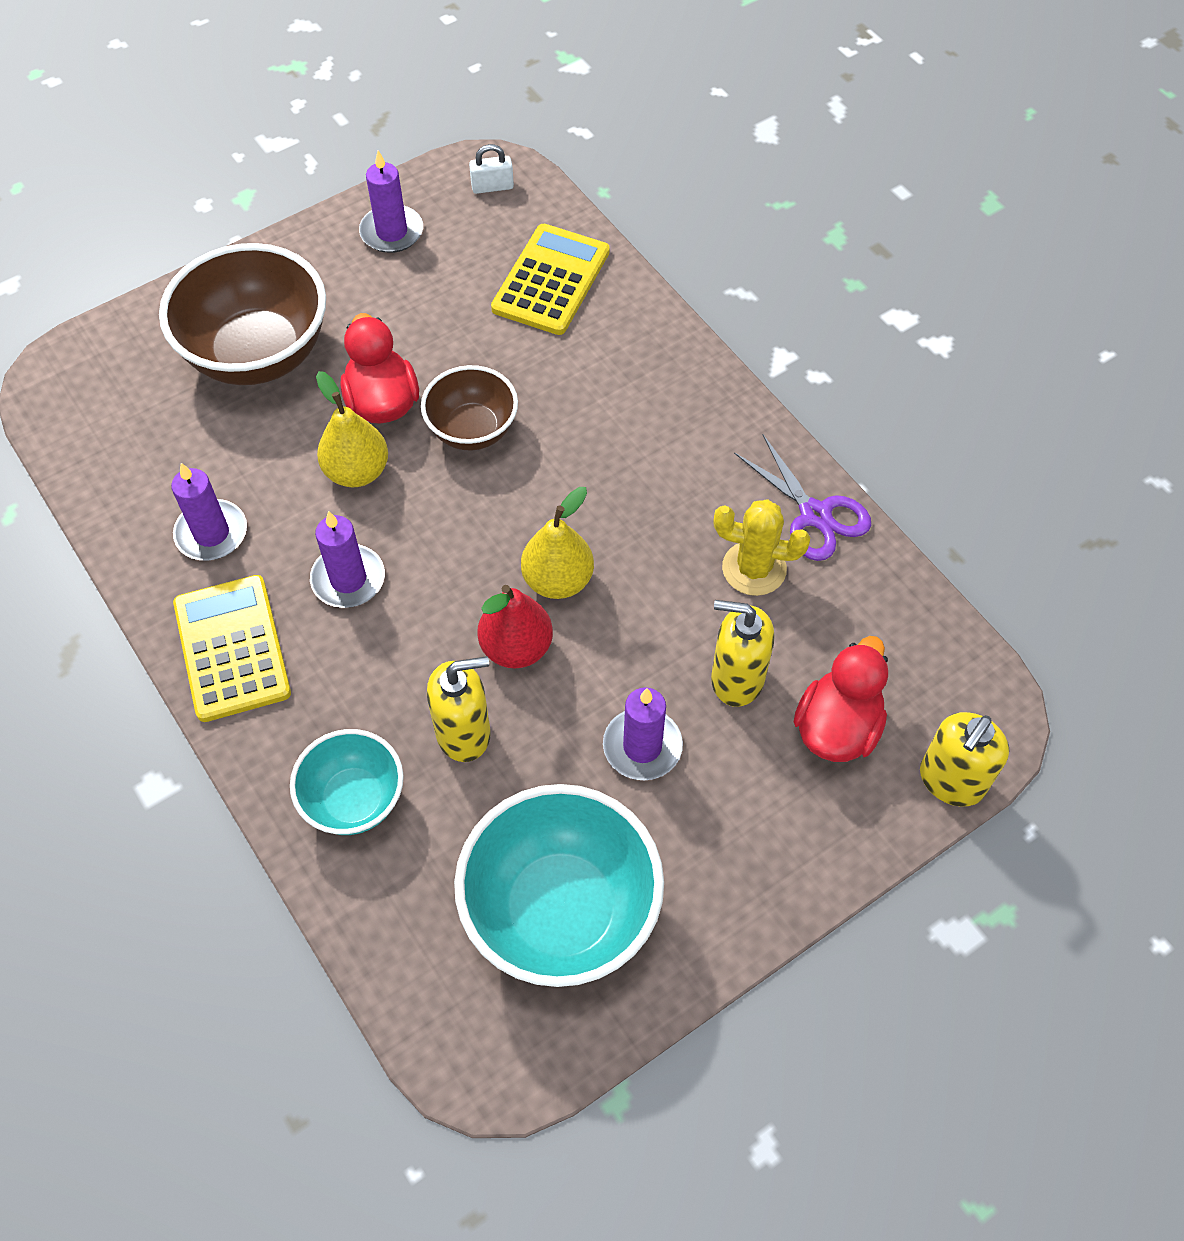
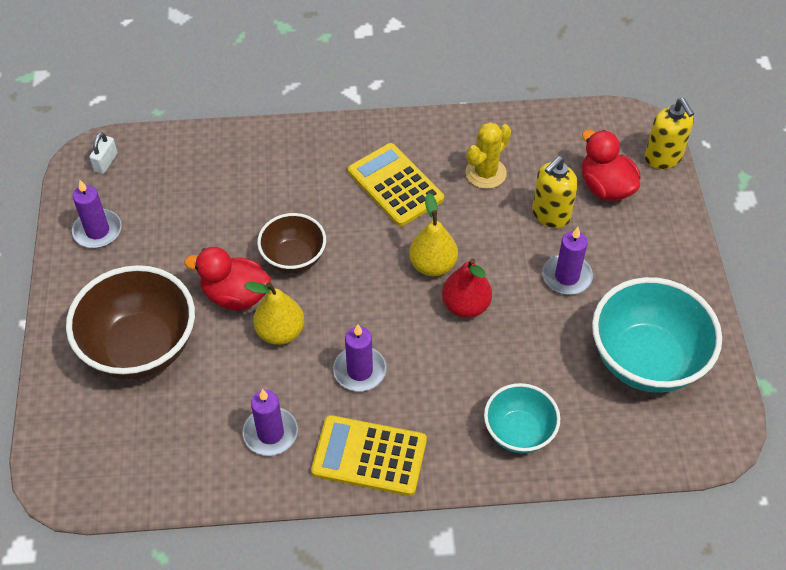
camera: 60 degrees left, 5 degrees down
(464, 733) = (507, 357): yellow soap dispenser -> none
(551, 280) = (209, 168): yellow calculator -> yellow calculator (395, 185)
(815, 515) = (469, 130): purple scissors -> none

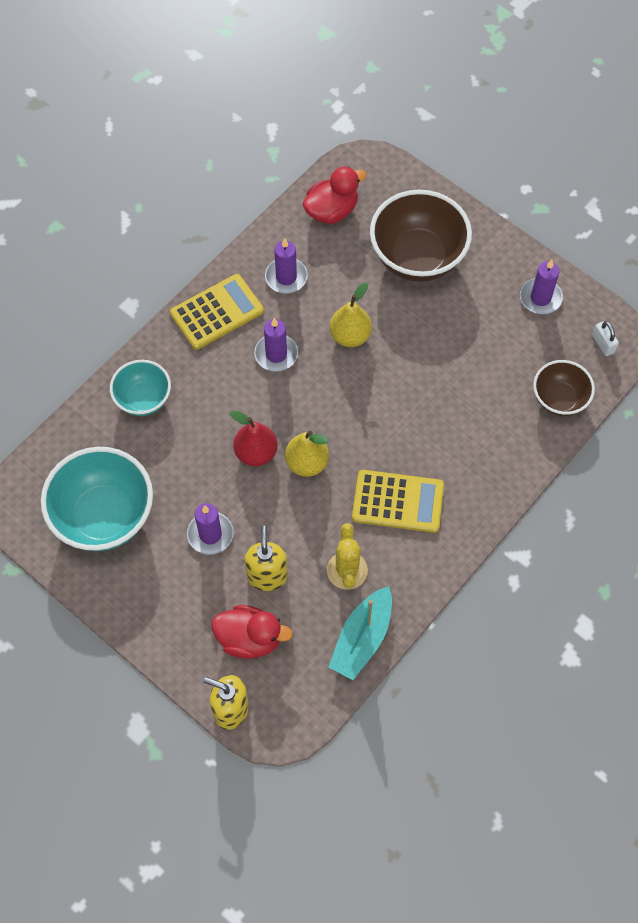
camera: 135 degrees right, 10 degrees up
(235, 295) = (404, 333): red duck -> red duck (331, 211)
(294, 258) = (399, 388): brown bowl -> brown bowl (559, 399)
(522, 128) = (362, 639): none -> turquoise boat

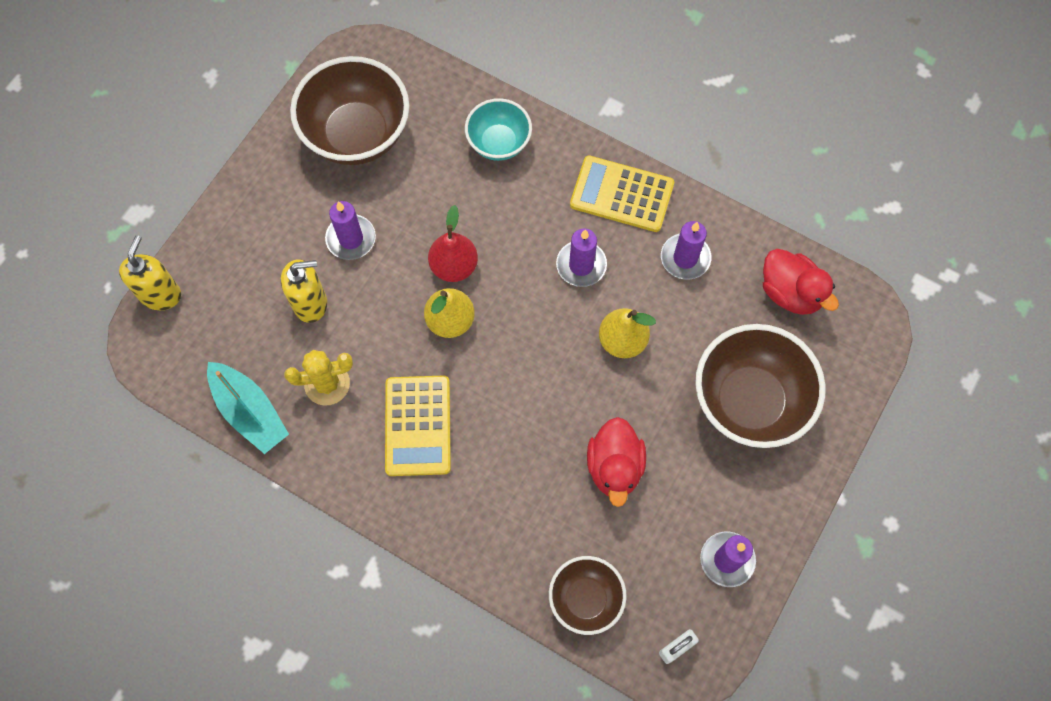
camera: 80 degrees right, 5 degrees up
(104, 516) = (357, 135): turquoise bowl -> brown bowl
(217, 312) = (622, 194): yellow calculator -> yellow calculator turned 150 degrees clockwise
(250, 638) = (238, 299): red duck -> red duck (614, 467)
(362, 639) = (250, 412): turquoise boat -> turquoise boat turned 150 degrees counterclockwise

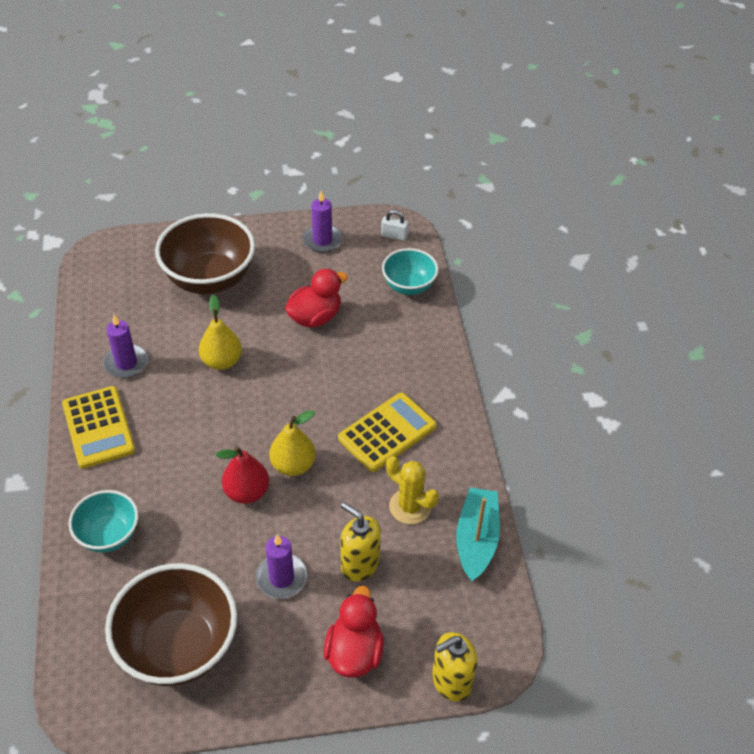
camera: 130 degrees left, 20 degrees down
(581, 265) = (181, 416): purple candle -> none
(585, 599) = (409, 286): brown bowl -> turquoise bowl
(790, 292) = (109, 297): red duck -> red duck (354, 652)

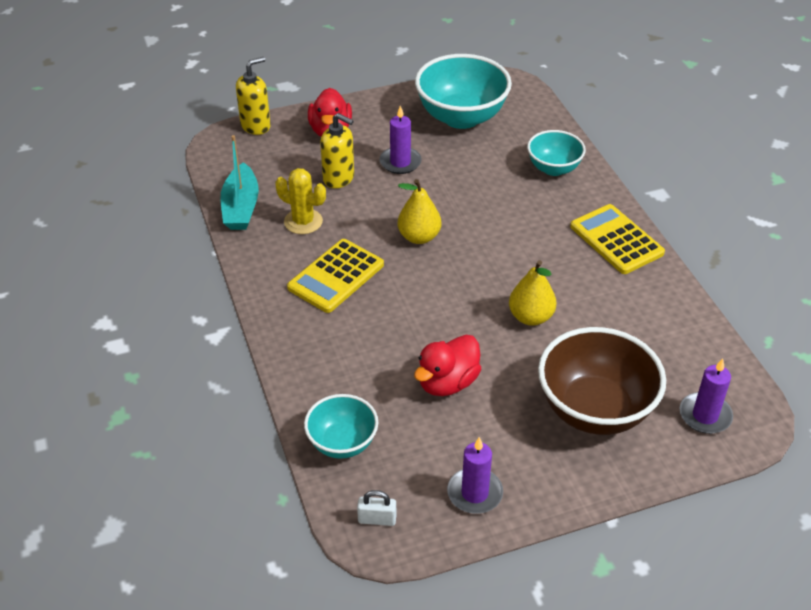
camera: 170 degrees right, 5 degrees down
(126, 363) = (629, 300): purple candle -> purple candle (705, 415)
(179, 647) = (461, 117): brown bowl -> turquoise bowl
(246, 492) = (453, 211): red pear -> none

